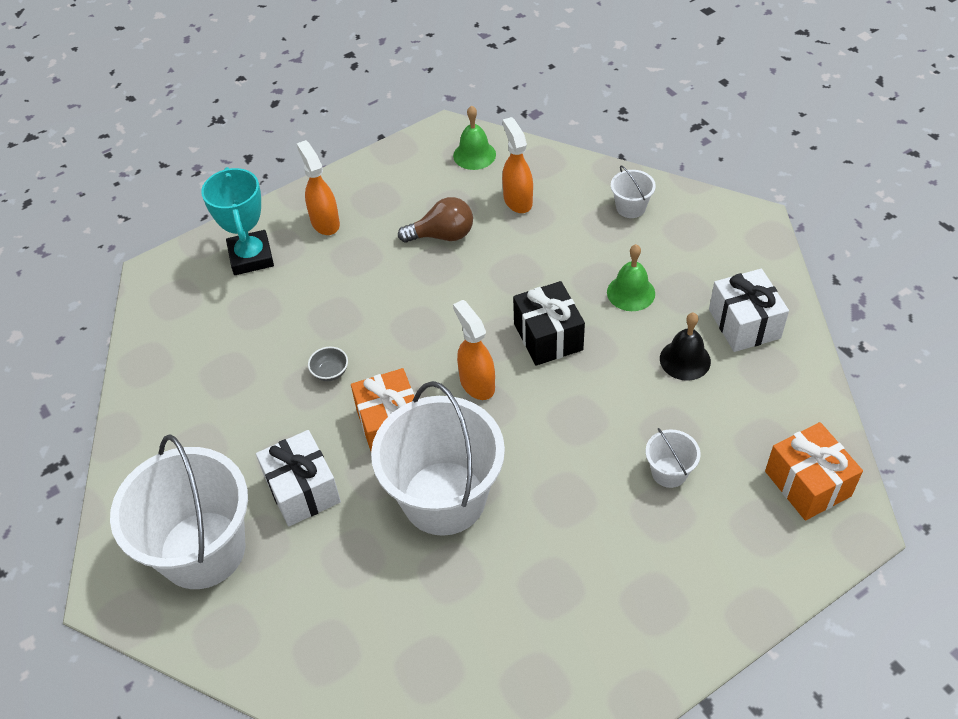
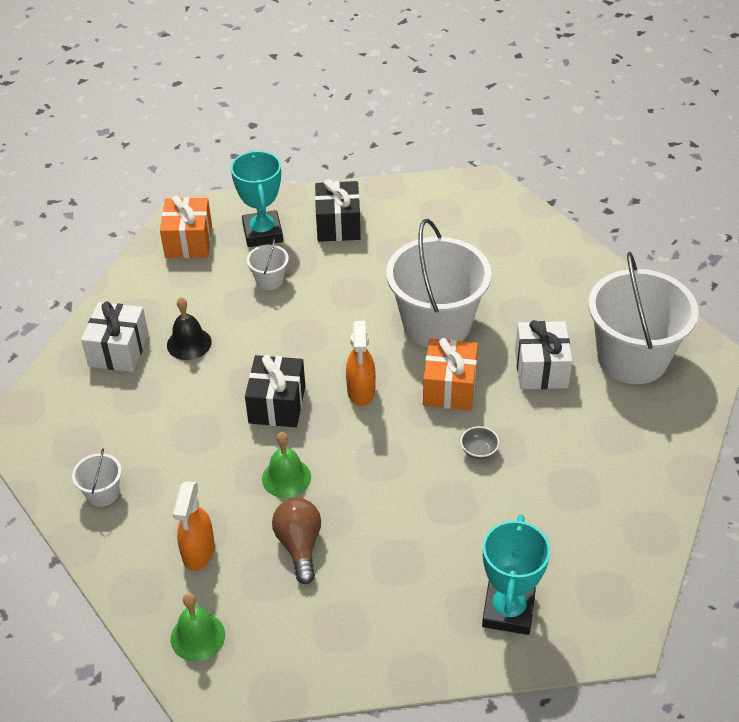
camera: 155 degrees left, 5 degrees down
(325, 222) = (410, 620): orange spray bottle -> none
(442, 235) = (299, 545): brown light bulb -> brown light bulb turned 60 degrees clockwise
(631, 292) = (179, 412): green bell -> green bell (286, 477)
(653, 596) = (338, 225): none -> black gift
(734, 537) = (263, 233): none -> turquoise trophy

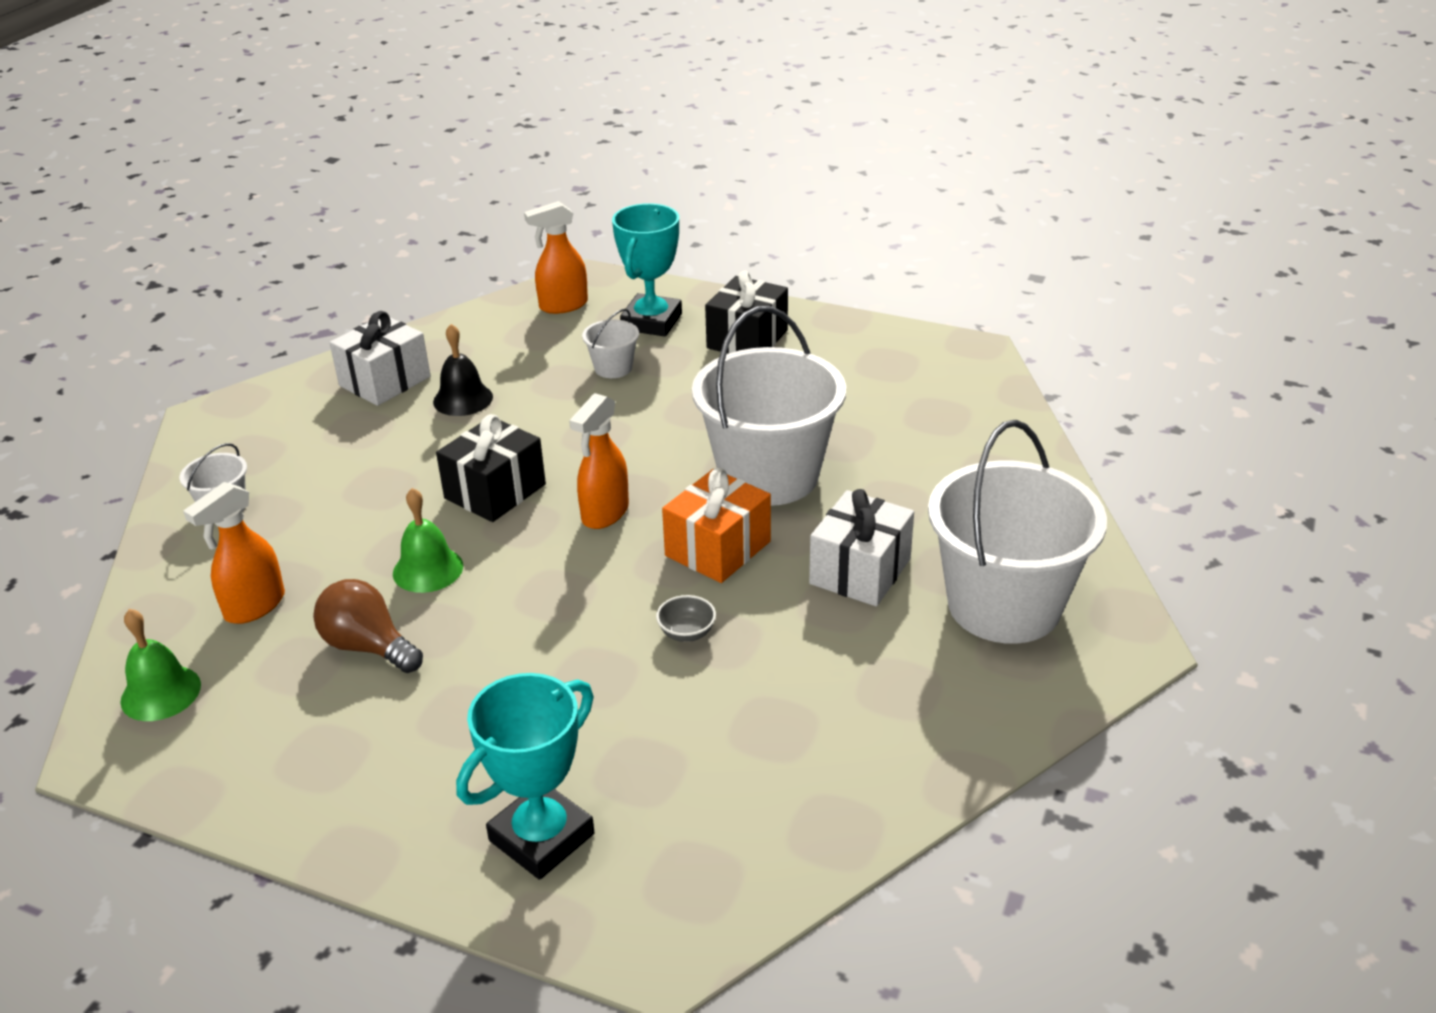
camera: 30 degrees right, 10 degrees down
(188, 241) = (563, 305): orange gift -> orange spray bottle
(299, 545) = (368, 646): brown light bulb -> brown light bulb turned 75 degrees counterclockwise

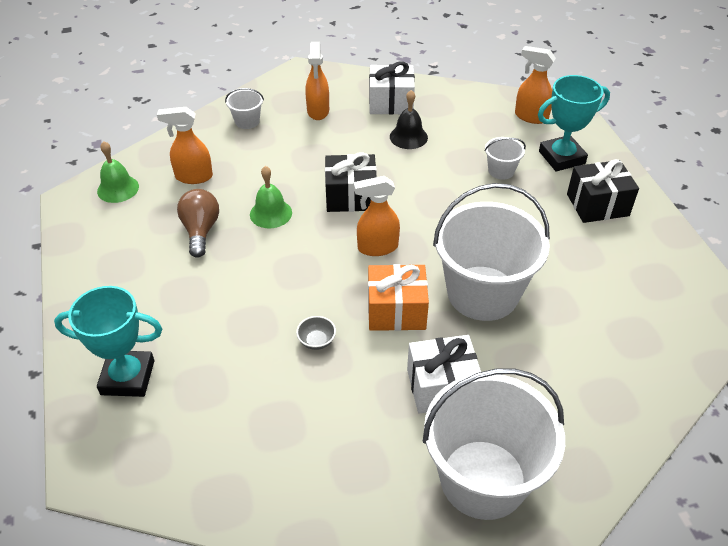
camera: 50 degrees right, 10 degrees up
(305, 441) = (318, 111): none -> orange spray bottle

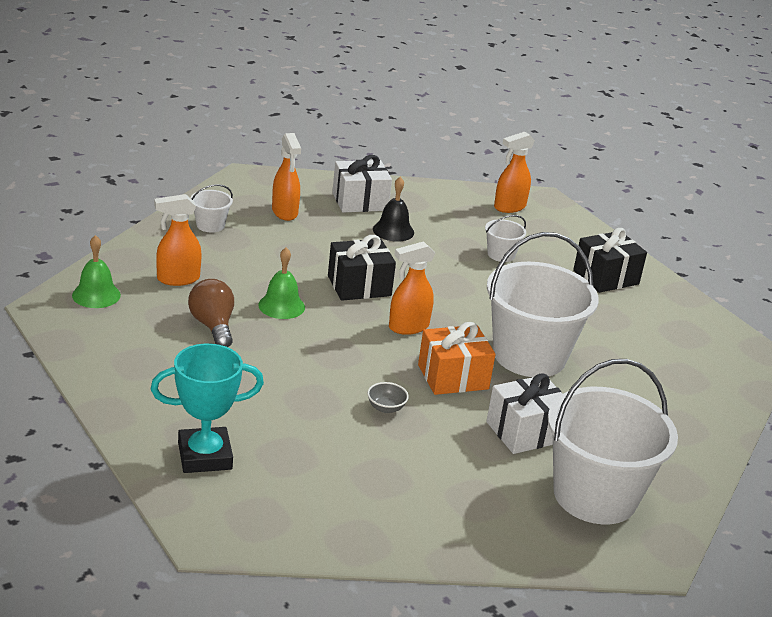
camera: 20 degrees left, 15 degrees down
(530, 117) = (509, 207): orange spray bottle -> orange spray bottle turned 45 degrees counterclockwise
(561, 157) = (555, 240): turquoise trophy -> none

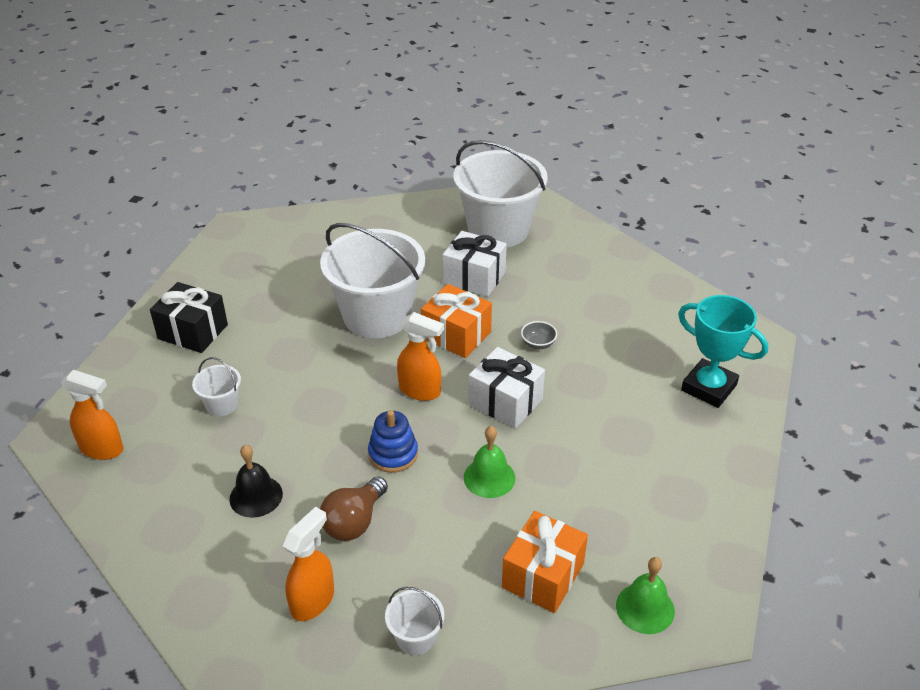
camera: 125 degrees left, 10 degrees up
(177, 279) = (543, 575): orange spray bottle -> orange gift
(213, 326) = (575, 495): brown light bulb -> brown light bulb (354, 522)
(359, 286) = (393, 454): black gift -> blue stacking toy
(360, 201) = (215, 561): white gift -> white gift (505, 402)

